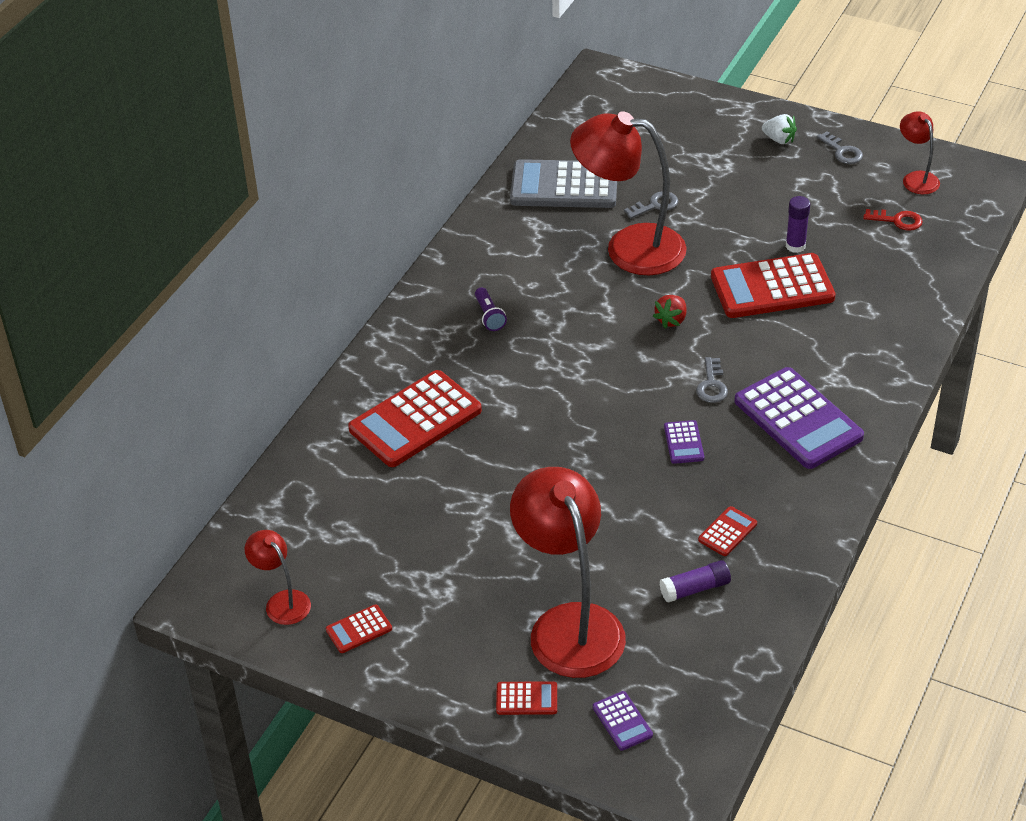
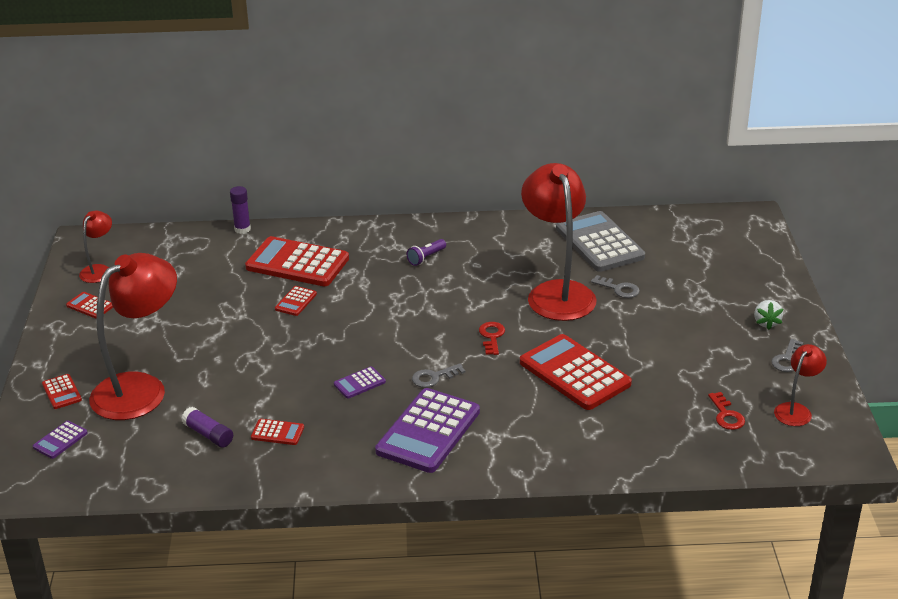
camera: 60 degrees right, 10 degrees down
(493, 445) = (296, 301): none -> red calculator
(671, 320) = (492, 336): red strawberry -> red key
(795, 246) = (637, 370): purple glue stick -> purple glue stick (242, 229)

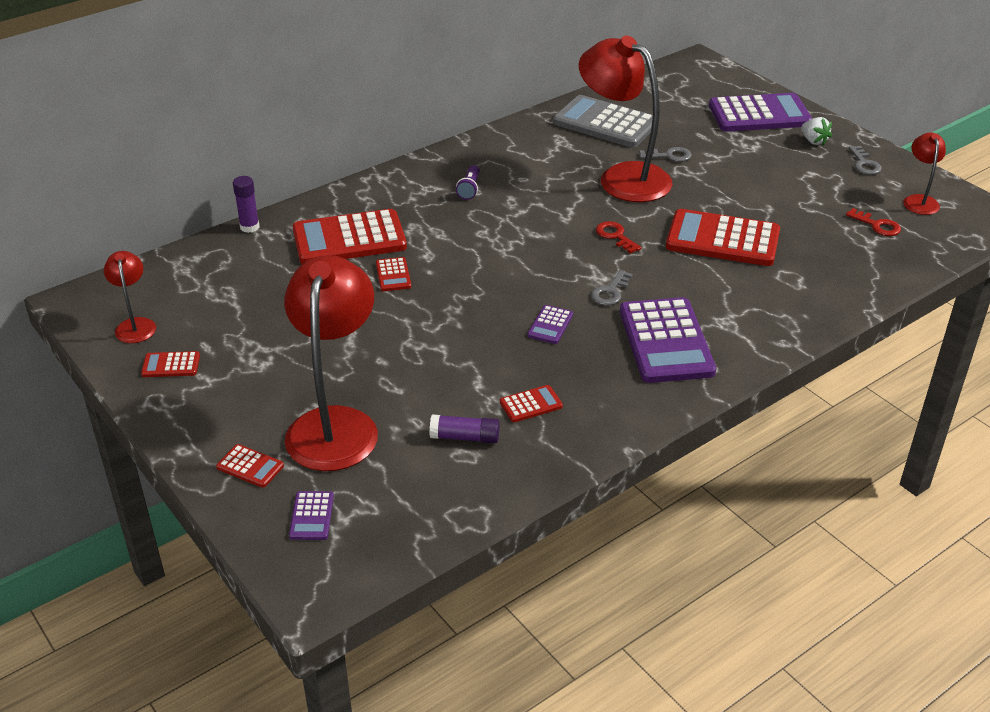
camera: 35 degrees left, 5 degrees up
(746, 282) = (759, 114): none -> purple calculator

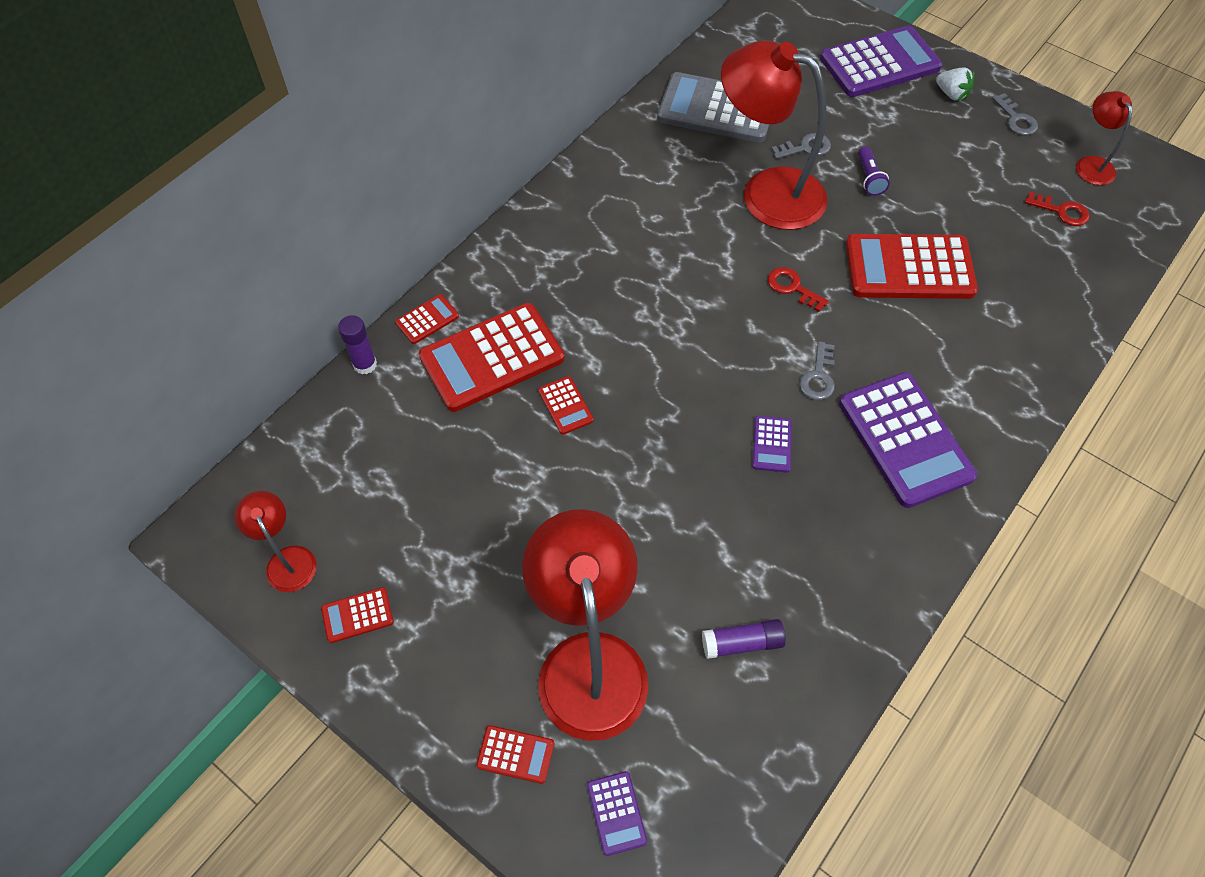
camera: 15 degrees left, 20 degrees up
(469, 189) = (602, 247): purple flashlight -> purple flashlight (869, 178)
(531, 404) = (795, 573): red calculator -> red calculator (427, 320)

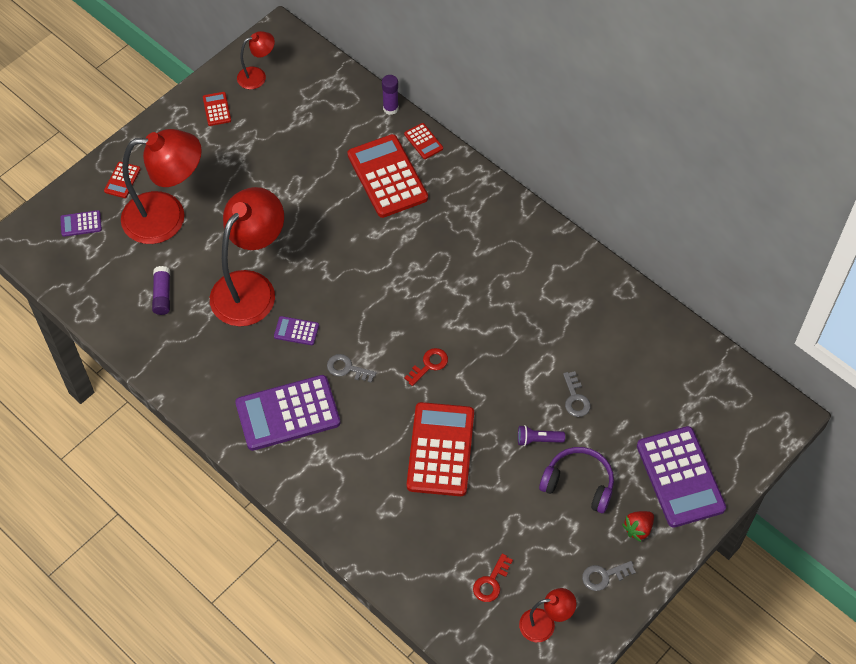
camera: 95 degrees right, 0 degrees up
(565, 405) = (343, 216): red calculator -> none
(716, 109) = (623, 339): grey calculator -> none
(767, 192) = (527, 362): red lamp -> red lamp (251, 287)
(914, 142) = (578, 484): none -> purple headphones
(951, 94) = (638, 529): white strawberry -> red strawberry

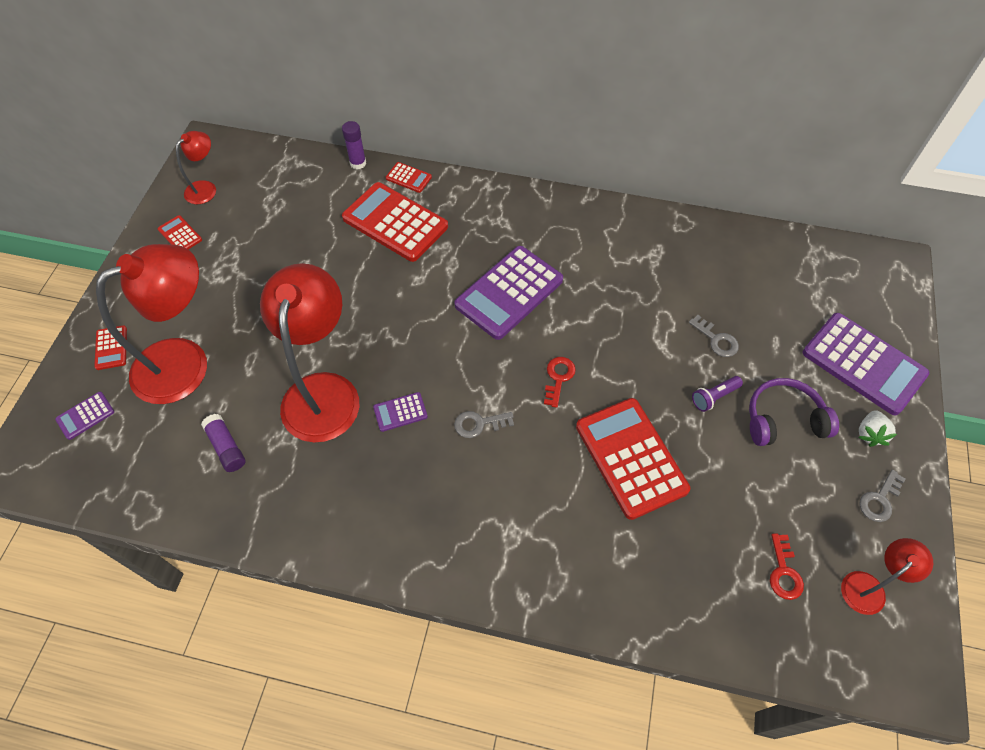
camera: 30 degrees left, 0 degrees up
(288, 413) = (447, 505): purple calculator -> purple calculator (509, 293)
(638, 529) = (870, 434): red strawberry -> white strawberry

